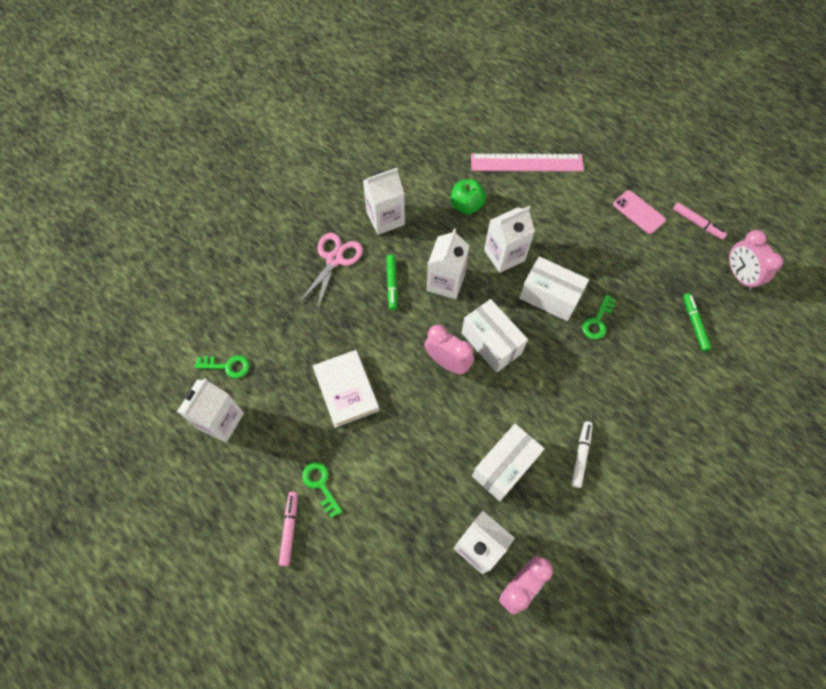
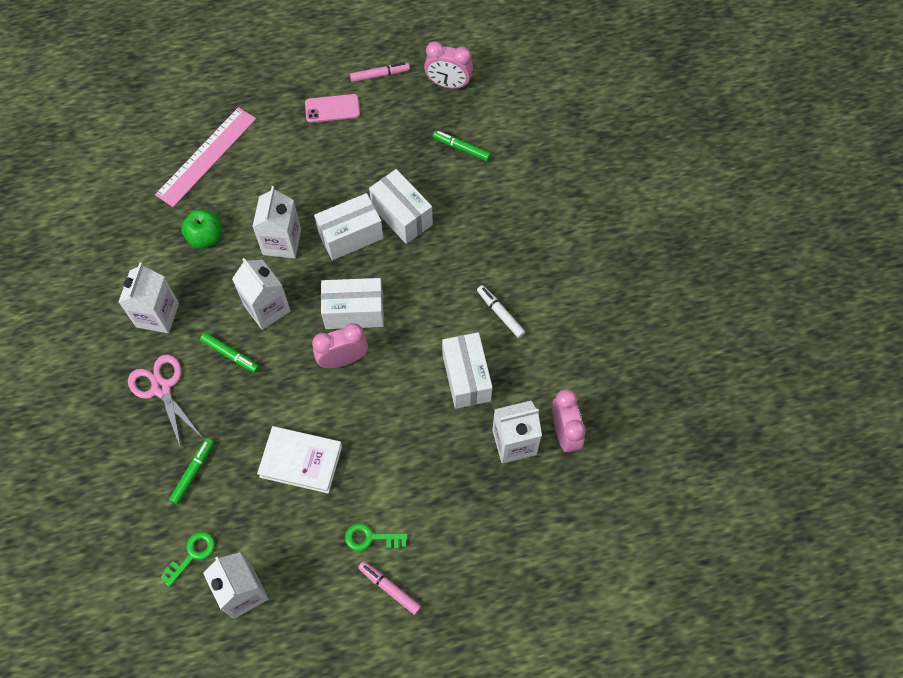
camera: 55 degrees left, 0 degrees up
(287, 323) = (193, 472): none -> green marker
(597, 321) = (402, 216): green key -> white box

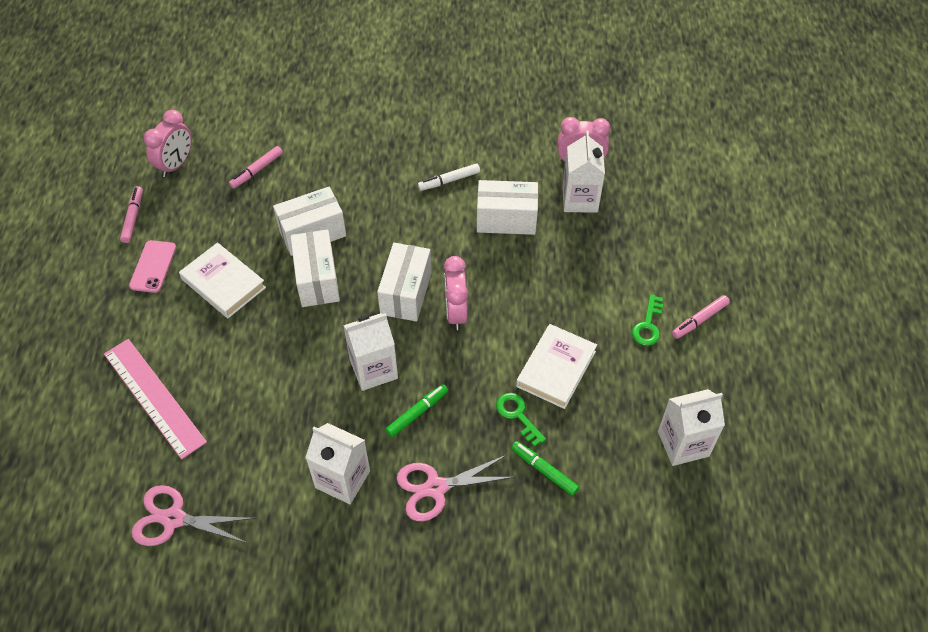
camera: 75 degrees left, 10 degrees down
(104, 208) = (173, 519): none -> pink scissors
(192, 555) = (635, 485): green key -> green key (518, 415)
(206, 237) = (261, 414): green apple -> none
(282, 242) = (299, 342): white carton -> none
(328, 166) = (223, 283): none -> white book
(461, 148) = (257, 170): green marker -> pink marker

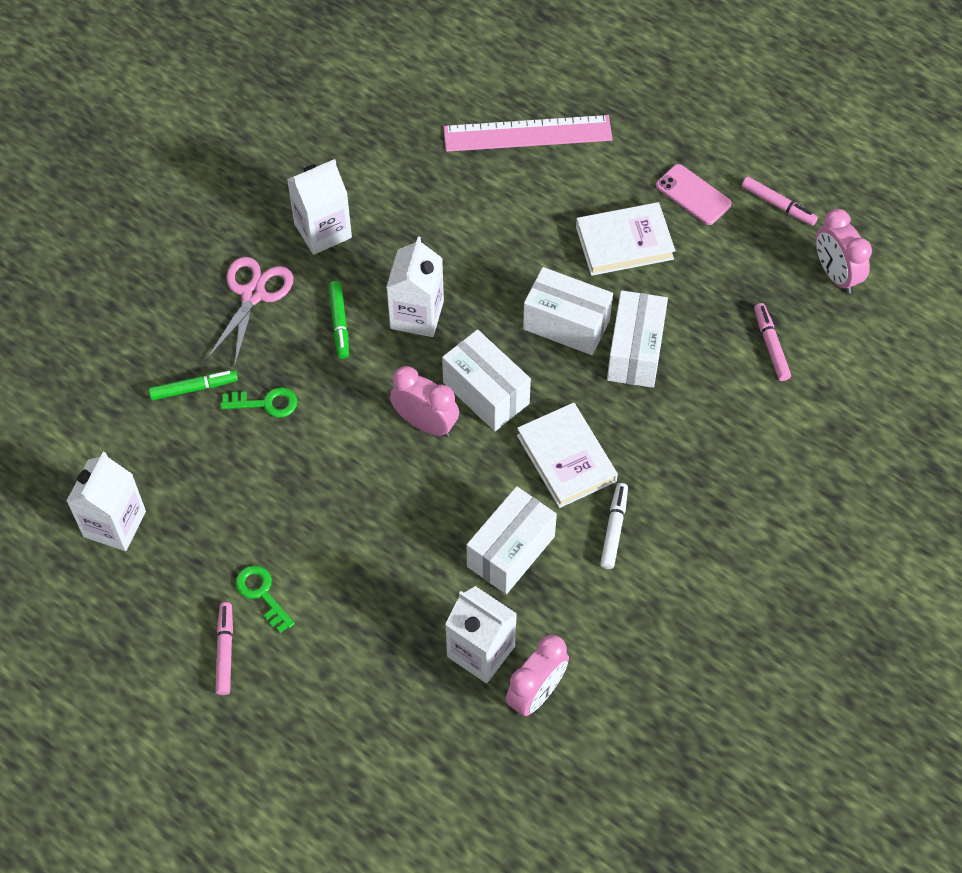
camera: 125 degrees right, 5 degrees up
(173, 519) = (389, 99): pink scissors -> none
(556, 369) = (286, 470): white book -> white book (566, 458)

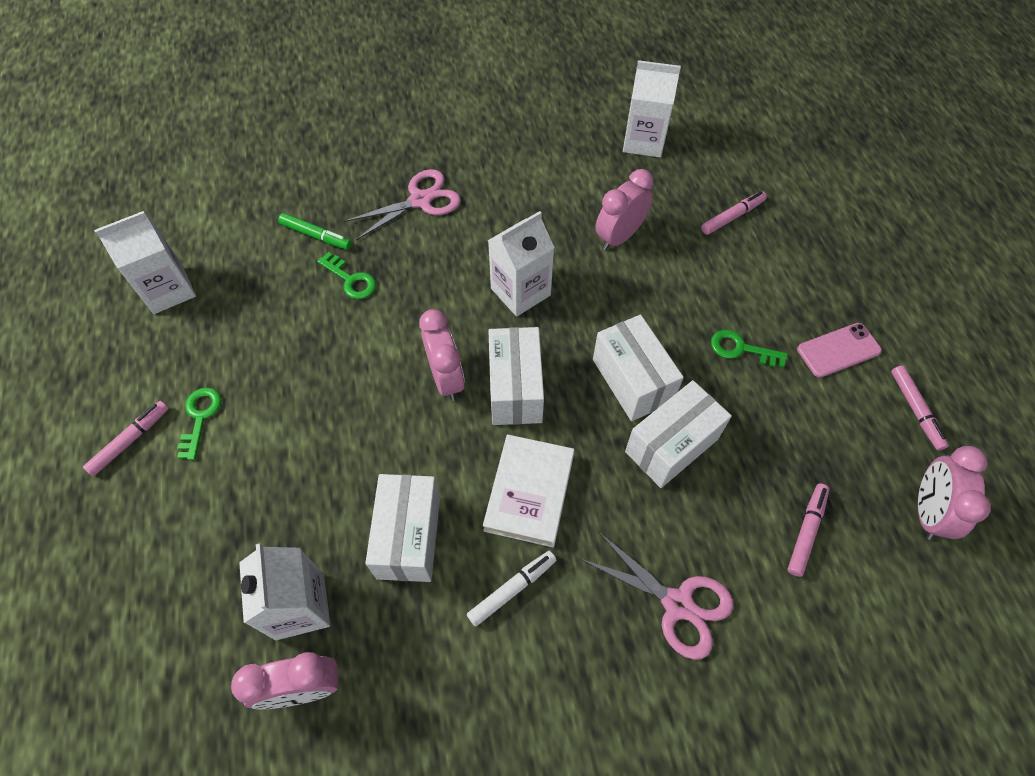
camera: 40 degrees right, 0 degrees up
(323, 231) = (511, 189): white carton -> white carton (643, 141)
(339, 323) = (458, 259): green marker -> none
(452, 213) = (619, 237): none -> pink clock
(510, 551) = (408, 537): white box -> white box turned 75 degrees counterclockwise
(527, 133) = (732, 217): pink ruler -> pink marker
(624, 243) = (741, 349): white book -> green key
(693, 195) = (838, 350): pink phone -> pink phone turned 75 degrees clockwise
(728, 455) = (677, 604): none -> pink scissors

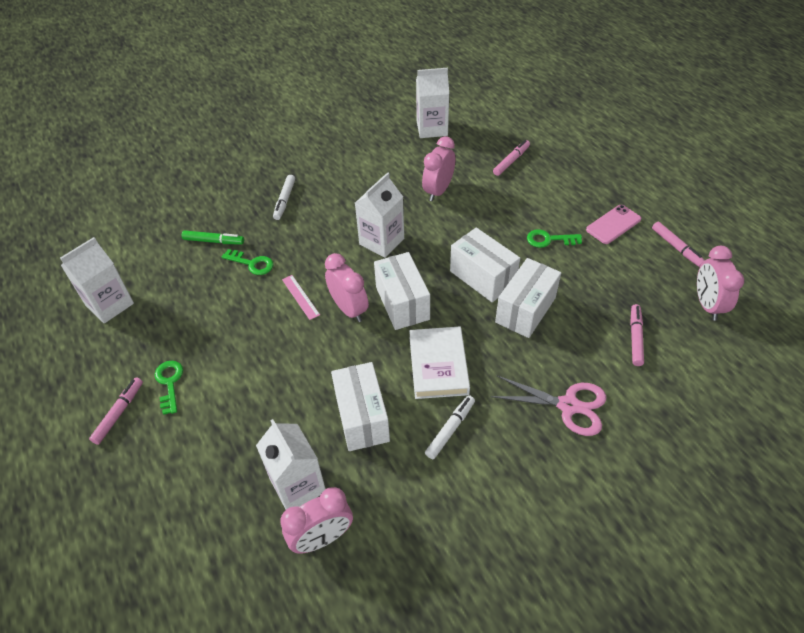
camera: 15 degrees left, 10 degrees down
(393, 343) = (300, 297): none -> pink ruler
(420, 200) = (284, 200): pink scissors -> white marker

